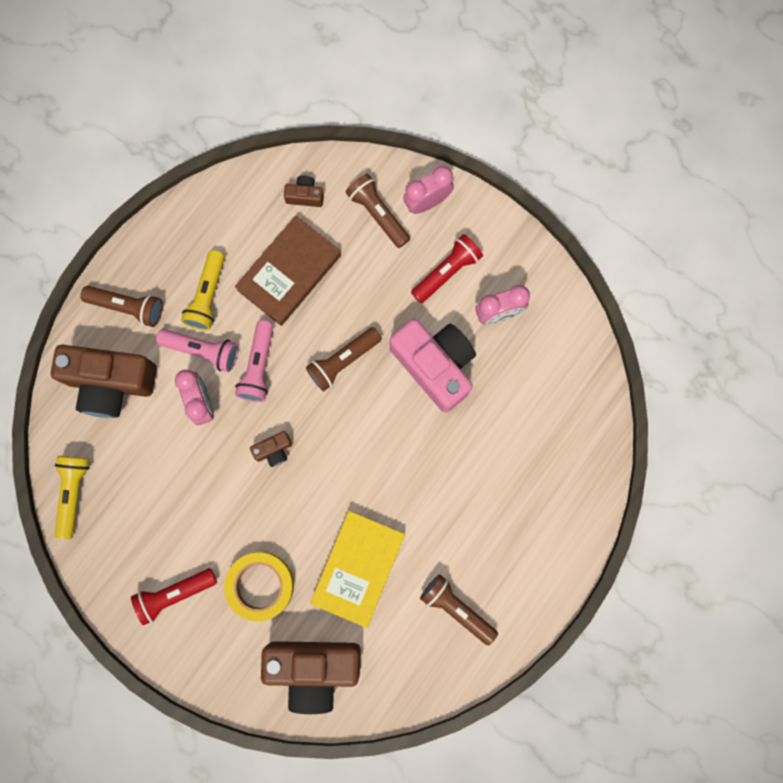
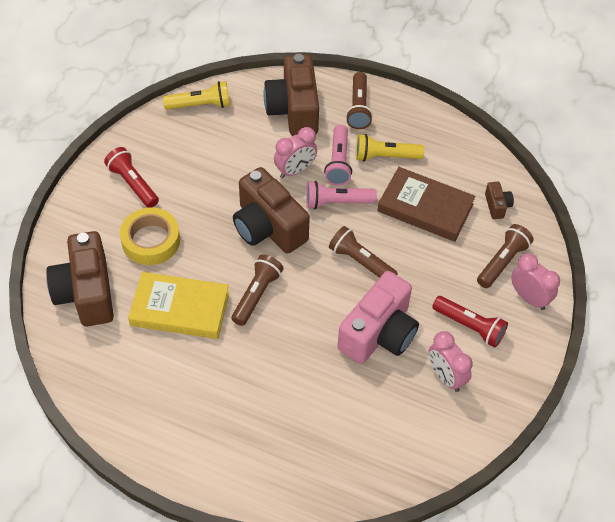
camera: 75 degrees right, 25 degrees down
(274, 450) = (268, 227): brown camera -> brown camera, size x2.31
(456, 608) = (158, 395): brown flashlight -> brown flashlight (256, 295)

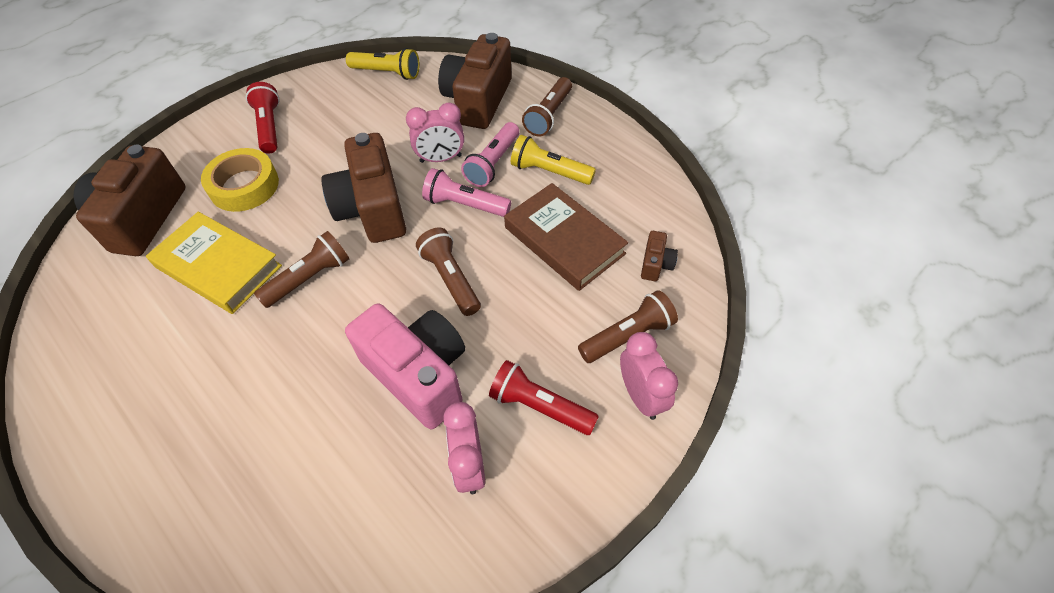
camera: 25 degrees right, 0 degrees up
(379, 333) = (418, 374): pink camera -> pink camera turned 105 degrees counterclockwise
(469, 326) = (540, 406): red flashlight -> red flashlight turned 150 degrees clockwise

